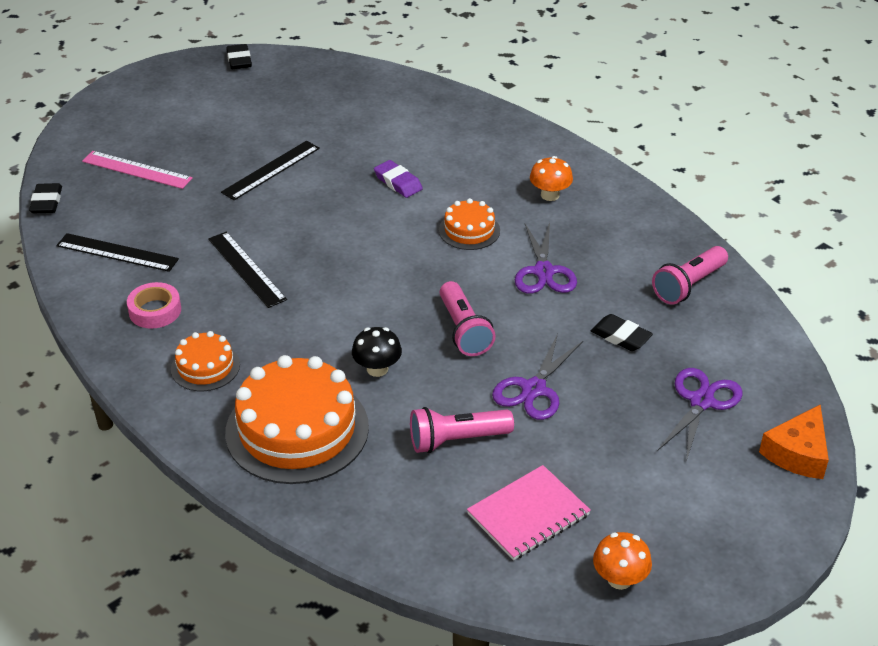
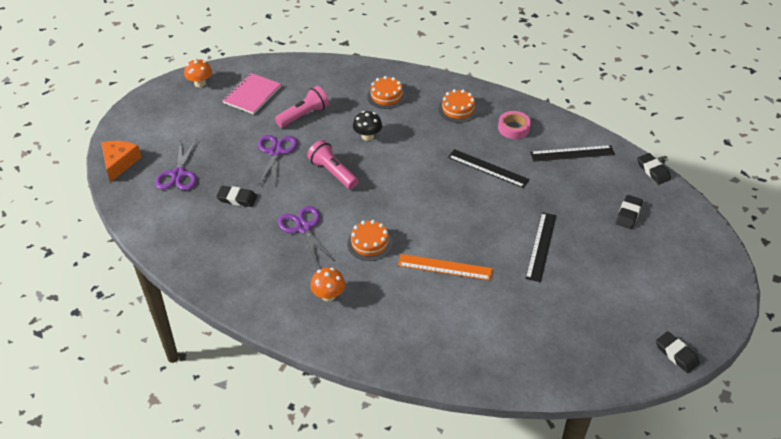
camera: 155 degrees right, 5 degrees up
(137, 170) = (628, 214): pink ruler -> black eraser
(297, 429) = (386, 96): orange cake -> orange cake, size x0.50
(398, 182) = (445, 267): purple eraser -> orange ruler
(688, 285) = (203, 249): pink flashlight -> none

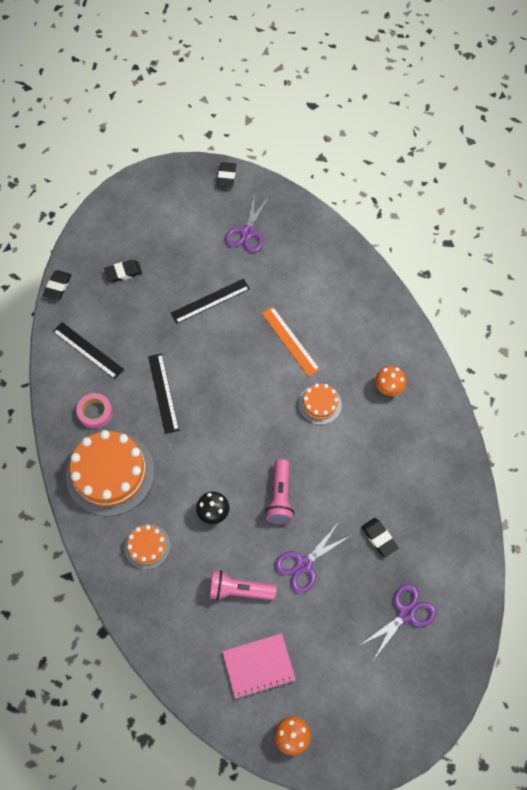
camera: 135 degrees left, 20 degrees up
(119, 163) = (447, 679): orange cheese -> none
(303, 228) = (353, 460): purple scissors -> purple scissors (247, 232)
(458, 109) = (110, 473): orange cake -> orange cake, size x1.99

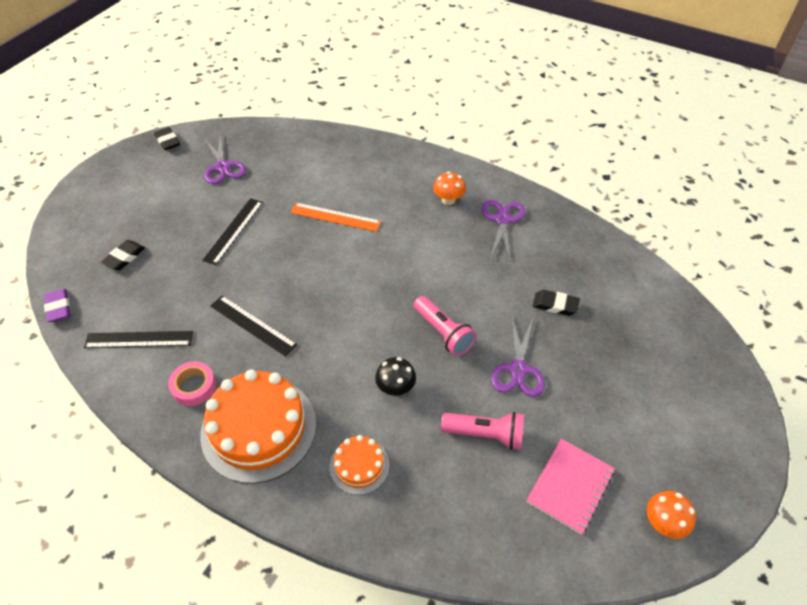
camera: 40 degrees left, 15 degrees down
(58, 286) = (58, 307): black eraser -> purple eraser
(239, 590) = (485, 434): pink flashlight -> pink flashlight turned 135 degrees counterclockwise
(320, 404) = (406, 244): orange cake -> none
(405, 613) = (636, 344): purple scissors -> purple scissors (502, 220)

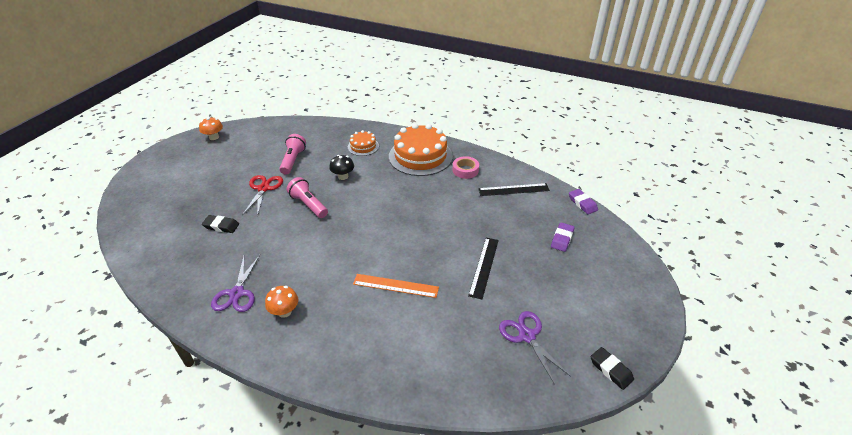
camera: 175 degrees right, 10 degrees down
(124, 257) = (562, 239): black eraser -> purple eraser
(253, 325) = (441, 201): black ruler -> none
(485, 434) = (293, 160): pink flashlight -> pink flashlight turned 90 degrees clockwise
(518, 369) = (263, 188): purple scissors -> red scissors
(570, 486) = (254, 145): pink notebook -> none

